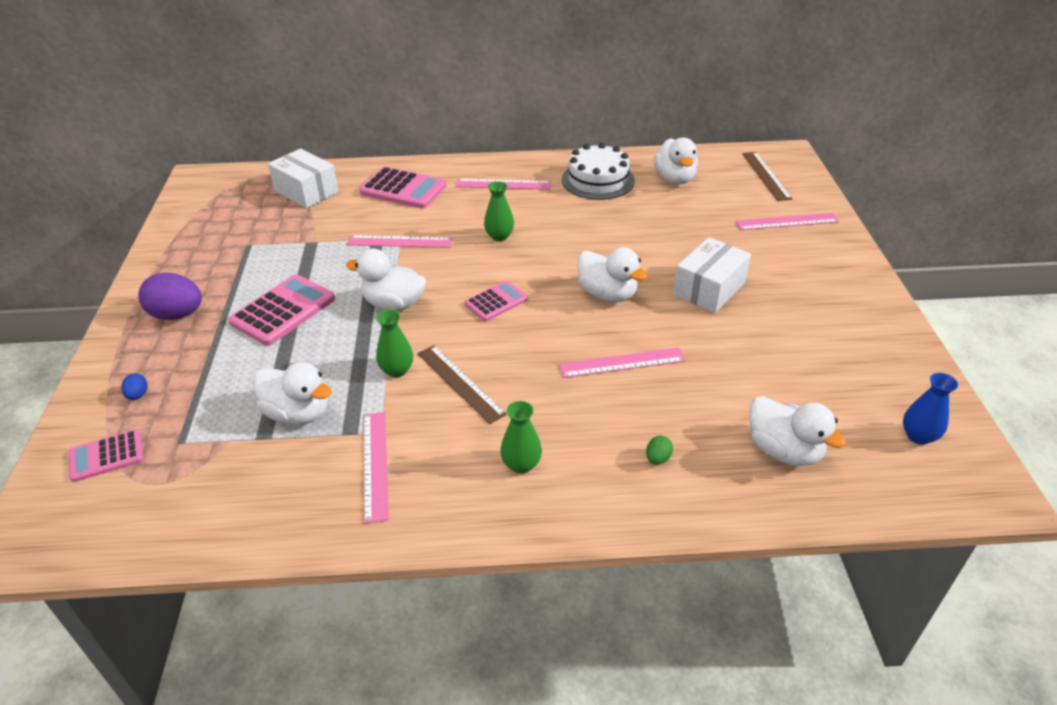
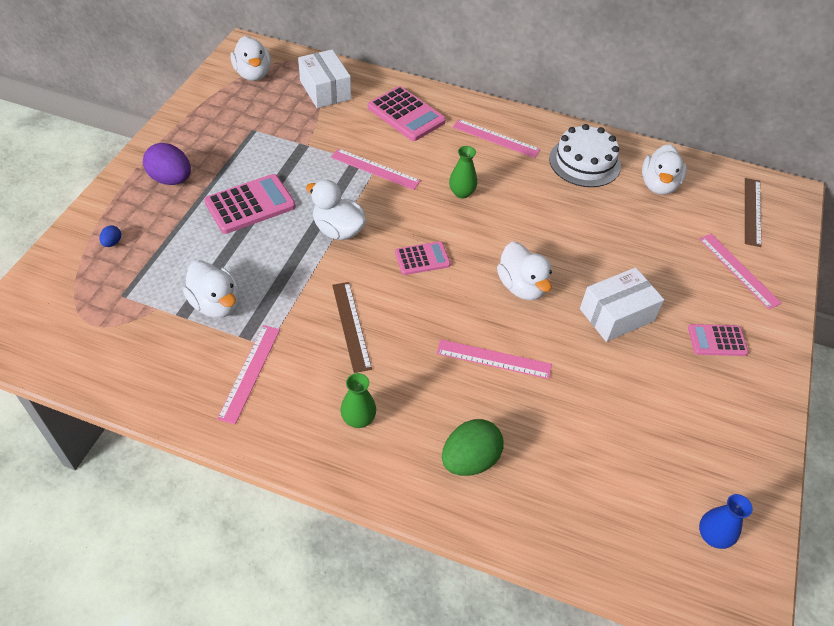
camera: 20 degrees right, 10 degrees up
(107, 456) = (70, 287): pink calculator -> pink calculator (717, 340)
(397, 370) = (308, 294): green vase -> none
(657, 458) = (470, 460): green egg -> green egg, size x2.24
(784, 450) = (581, 498): white duck -> white duck (253, 74)
(787, 222) = (738, 270): pink ruler -> pink ruler turned 45 degrees clockwise

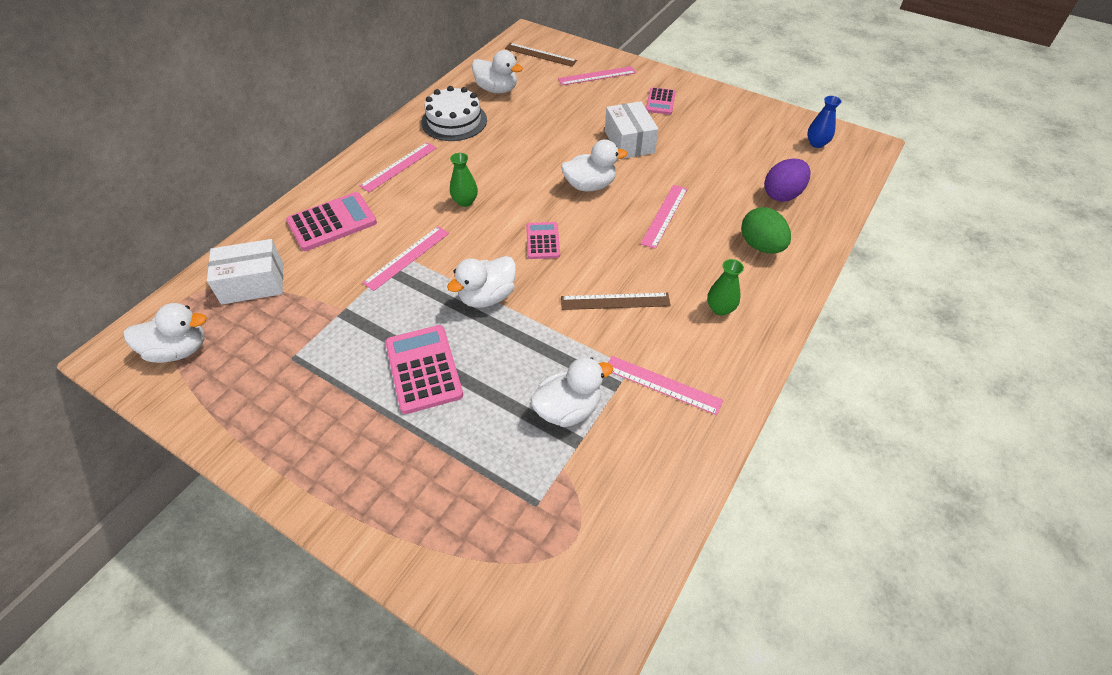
camera: 75 degrees left, 0 degrees up
(112, 243) = (443, 518): blue egg -> none
(171, 179) = (348, 449): purple egg -> purple egg (782, 194)

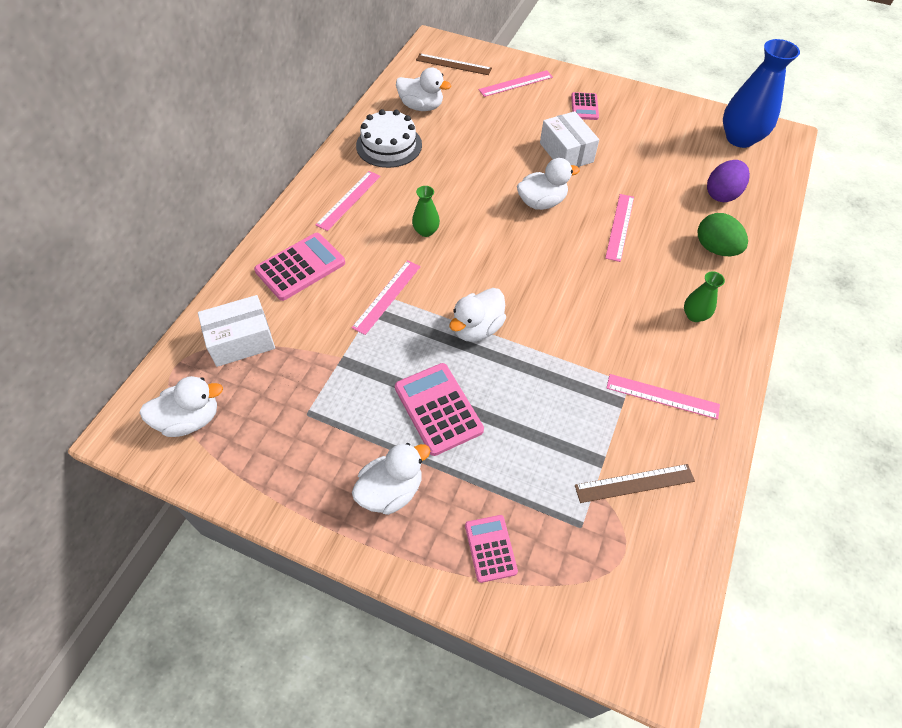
camera: 10 degrees left, 5 degrees up
(543, 241) = (513, 265): pink calculator -> pink calculator (490, 548)
(568, 409) = (584, 431): white duck -> white duck (391, 491)
(615, 301) = (598, 319): brown ruler -> brown ruler (634, 483)
(816, 143) = (740, 138): blue vase -> blue vase, size x2.06

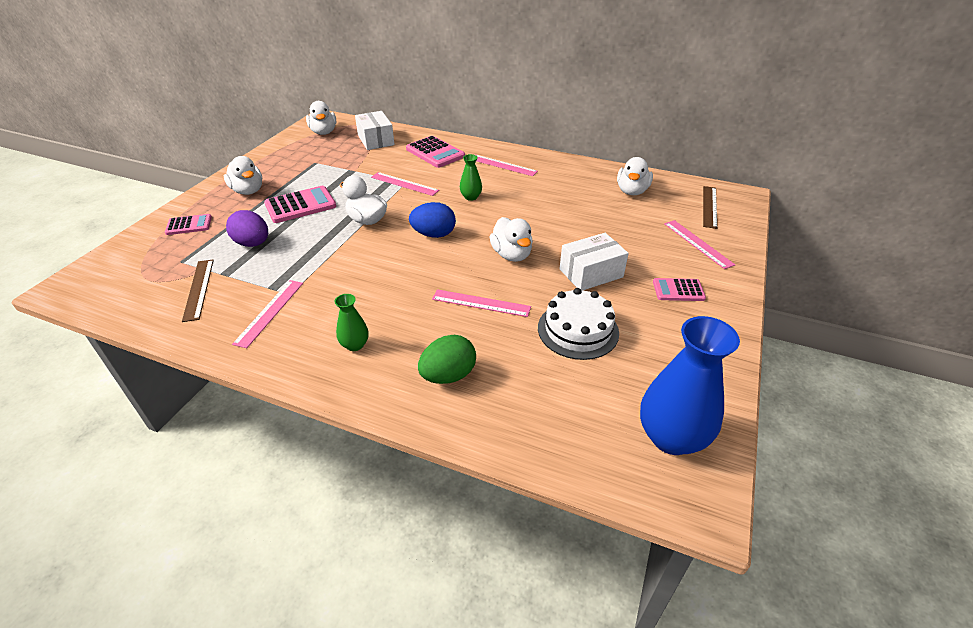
camera: 90 degrees right, 15 degrees down
(389, 145) = (572, 178): white cake -> white cake (578, 330)
(507, 263) = (434, 234): none -> blue egg
(722, 194) = (544, 396): purple egg -> purple egg (253, 243)

